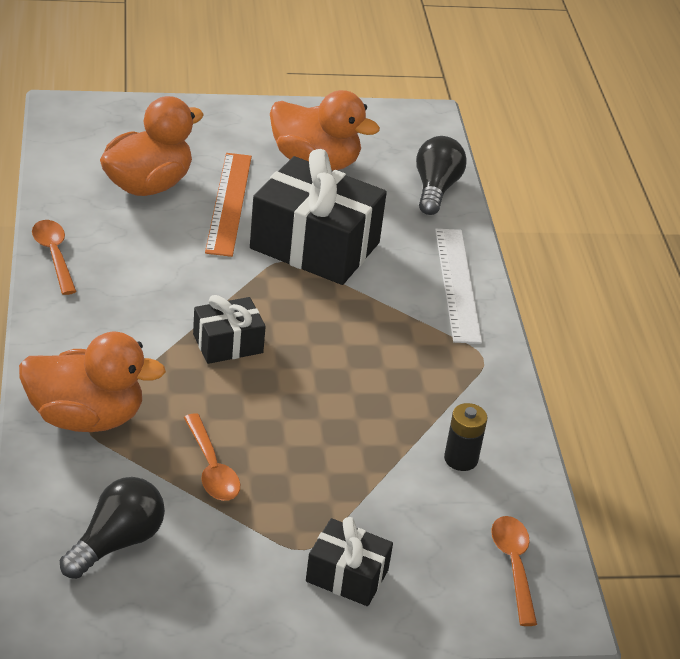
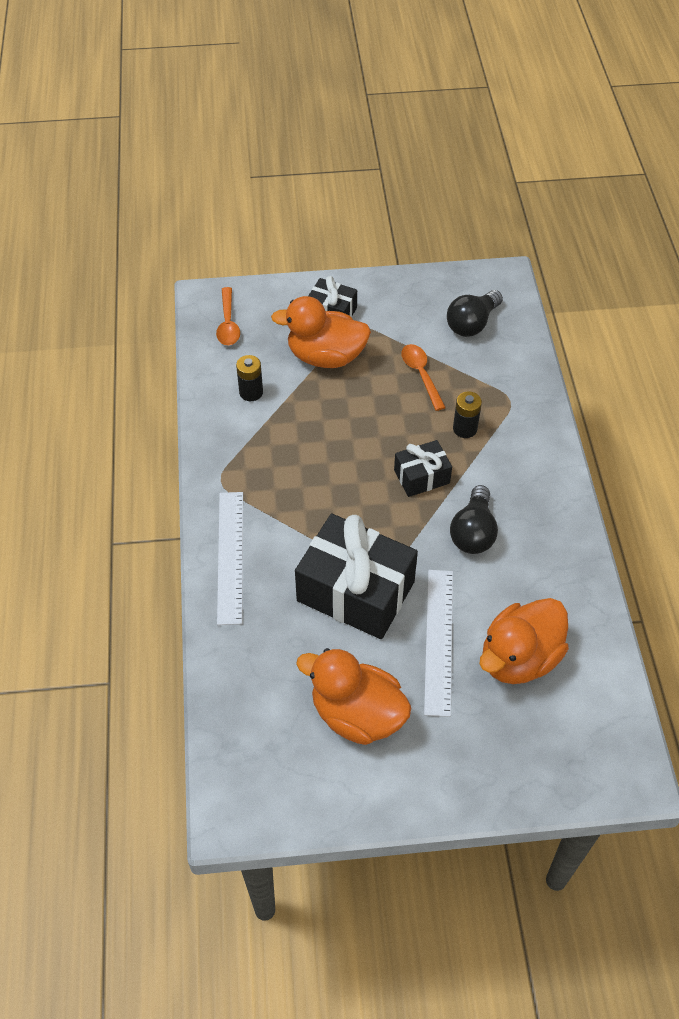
camera: 175 degrees left, 15 degrees up
(54, 255) = (580, 557): orange spoon -> none
(86, 417) = (512, 406): orange duck -> orange duck (326, 356)
(160, 393) = (465, 429): none -> black battery
(229, 203) = (439, 640): orange ruler -> white ruler
(435, 189) = (234, 685): black light bulb -> black light bulb (473, 532)

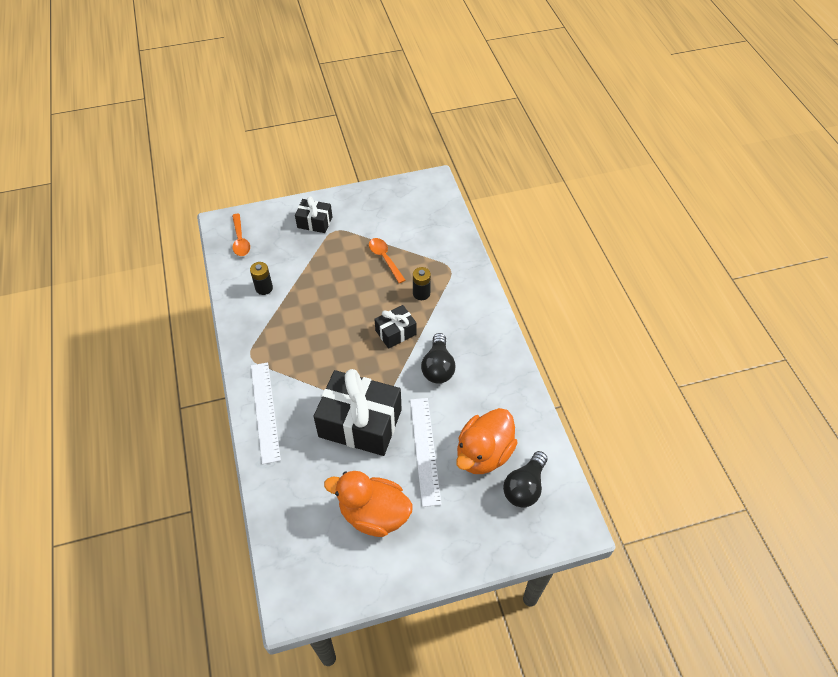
camera: 10 degrees left, 0 degrees up
(326, 356) = (315, 255): orange duck -> none
(472, 324) = (415, 217): black light bulb -> black light bulb (524, 487)

